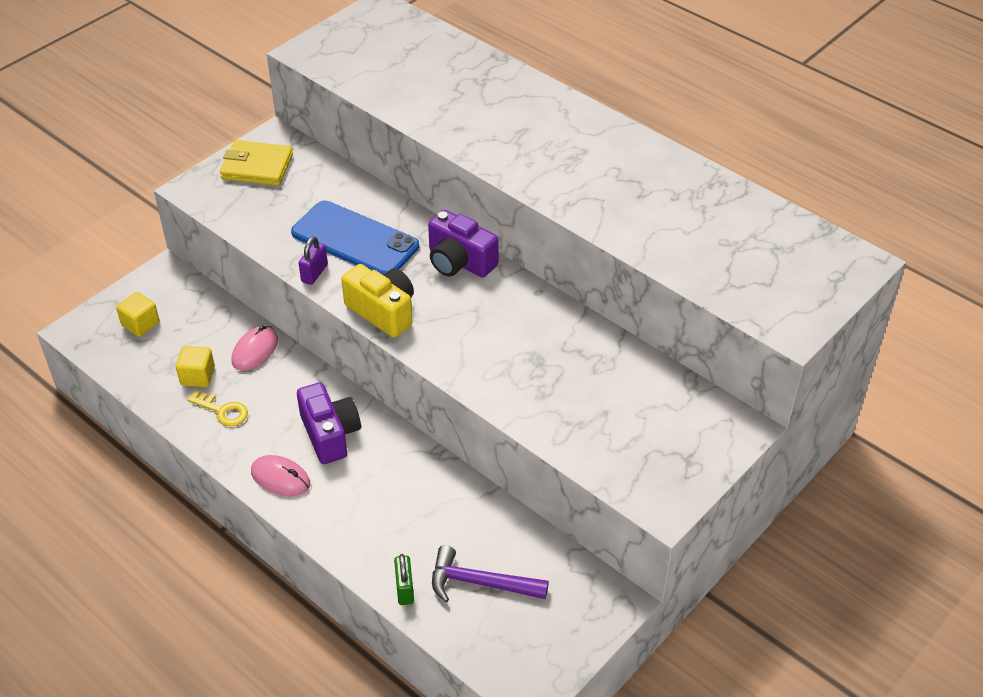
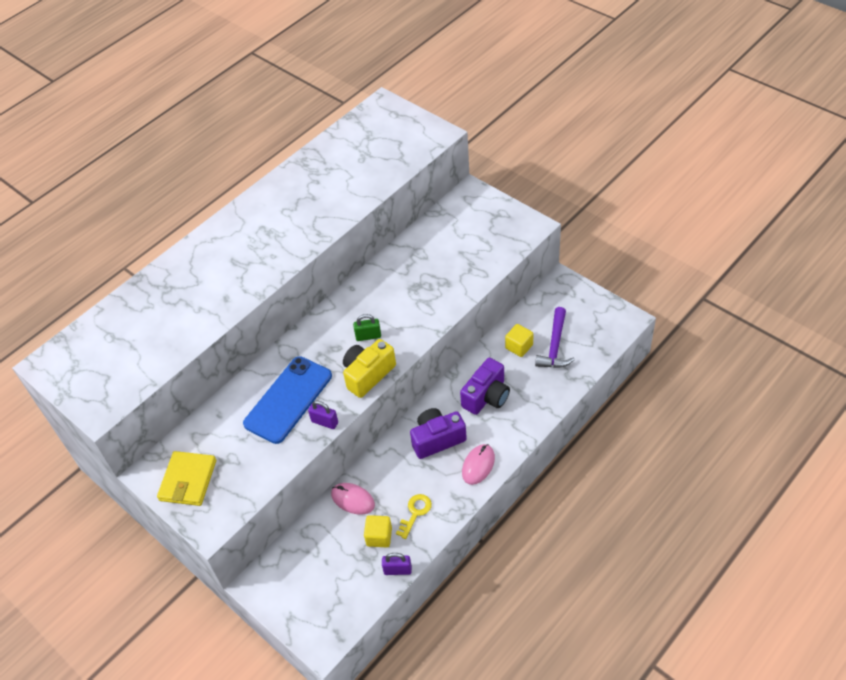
camera: 85 degrees left, 5 degrees up
(140, 324) = (318, 592): yellow cube -> yellow cube (519, 346)
(148, 394) = (397, 570): none -> purple padlock
(404, 589) = (563, 384): green padlock -> green padlock (368, 336)
(459, 262) = (318, 333): purple camera -> purple camera (486, 396)

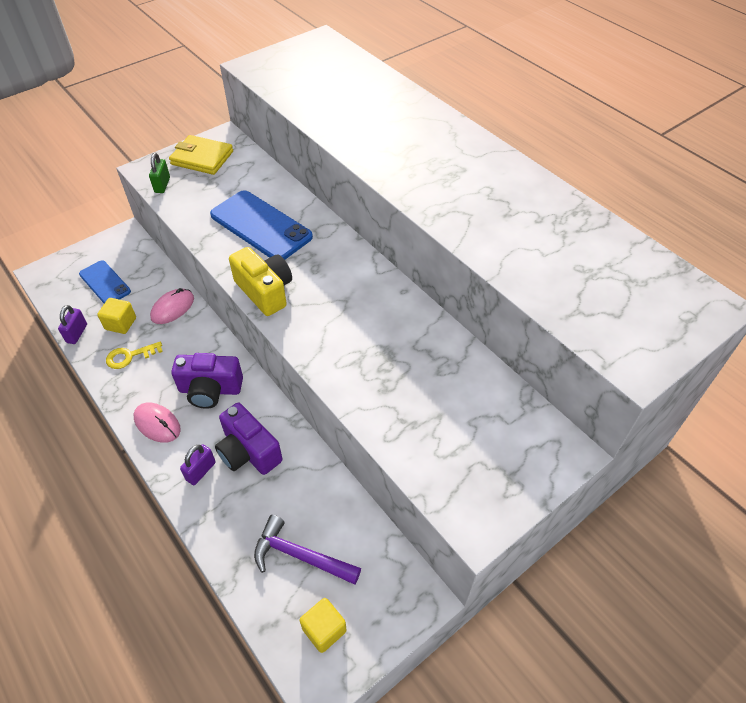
camera: 95 degrees right, 0 degrees up
(325, 422) = (218, 250): purple padlock -> purple padlock (201, 471)
(328, 574) = (105, 283): none -> blue phone
(368, 336) = (321, 298): green padlock -> green padlock (162, 185)
(415, 513) = (130, 356): yellow key -> yellow key turned 120 degrees clockwise
(437, 439) = (210, 390): purple camera -> purple camera turned 105 degrees clockwise
(519, 346) = (314, 507): yellow cube -> yellow cube (324, 630)

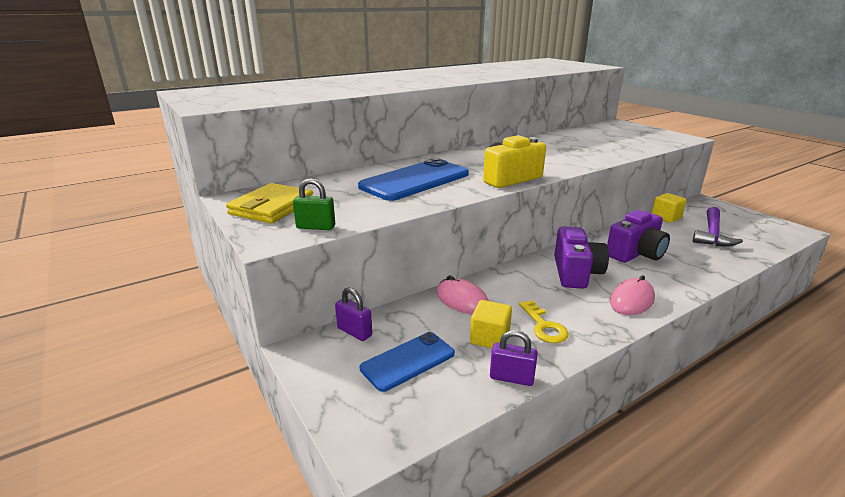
camera: 85 degrees left, 25 degrees down
(201, 471) = (670, 274): purple padlock -> purple padlock (354, 332)
(324, 630) = (757, 227): yellow cube -> yellow cube (666, 218)

